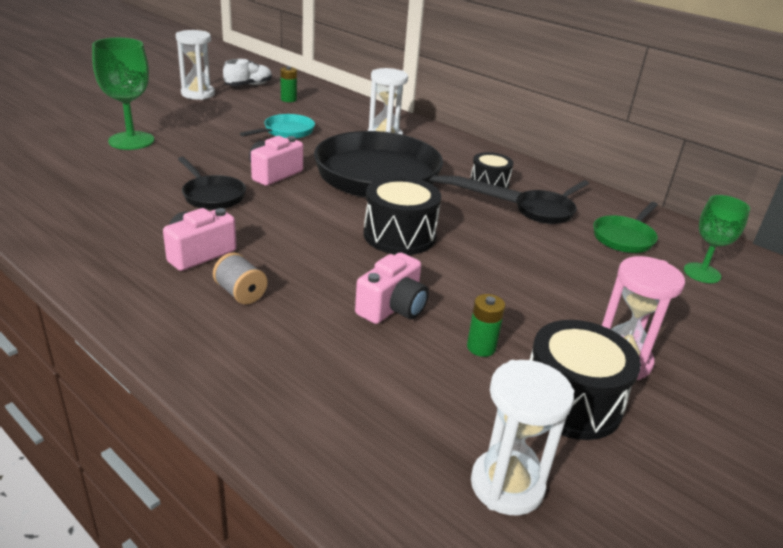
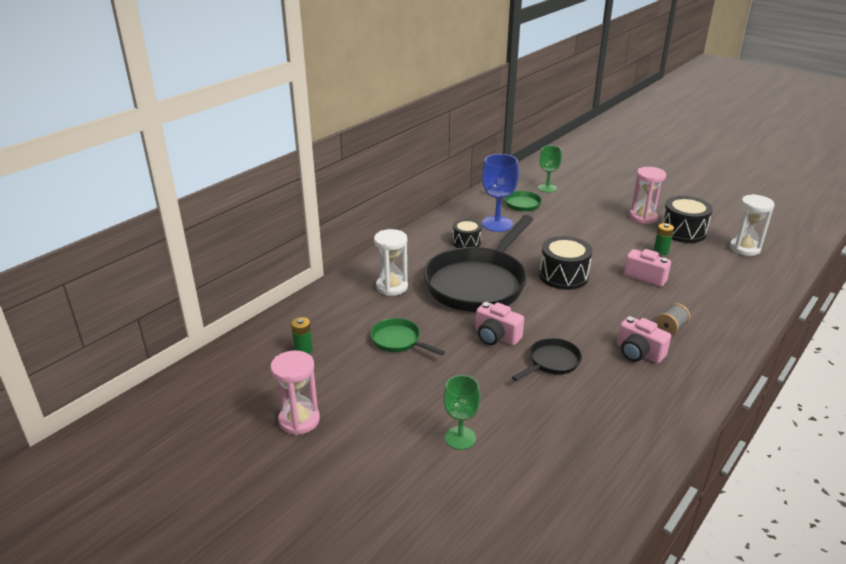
camera: 90 degrees left, 0 degrees up
(131, 141) = (460, 438): green goblet -> green goblet, size x0.66
(198, 94) = (299, 420): white hourglass -> pink hourglass
(248, 85) = (259, 385): white shoe -> none
(286, 132) = (399, 341): turquoise pan -> green pan
(547, 210) = (497, 224): black pan -> blue goblet

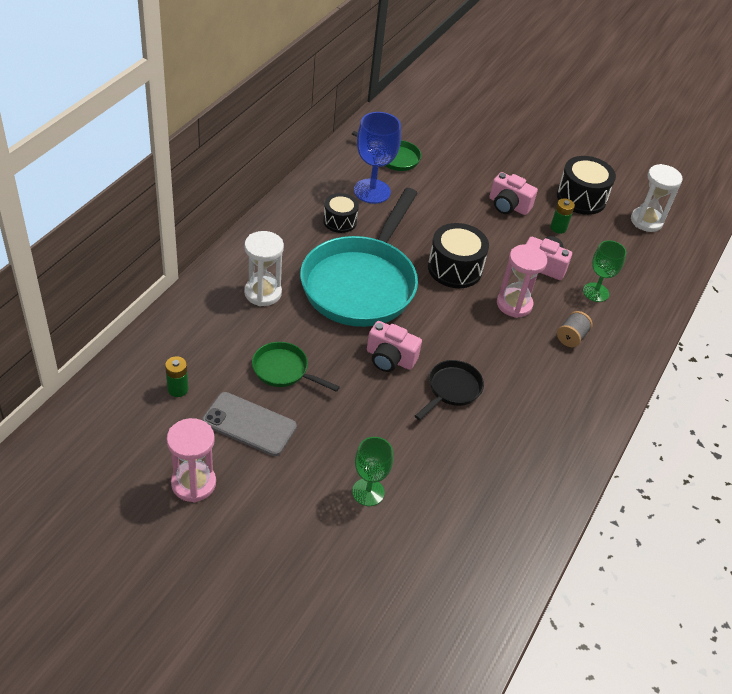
camera: 15 degrees left, 15 degrees up
(359, 378) = (249, 424): none -> grey phone
(478, 283) = (361, 283): black pan -> turquoise pan
(547, 188) = (425, 131): green goblet -> green goblet (595, 292)
(638, 353) = (540, 371): pink camera -> pink camera (508, 205)
(643, 217) = (537, 177): pink hourglass -> pink hourglass (514, 304)

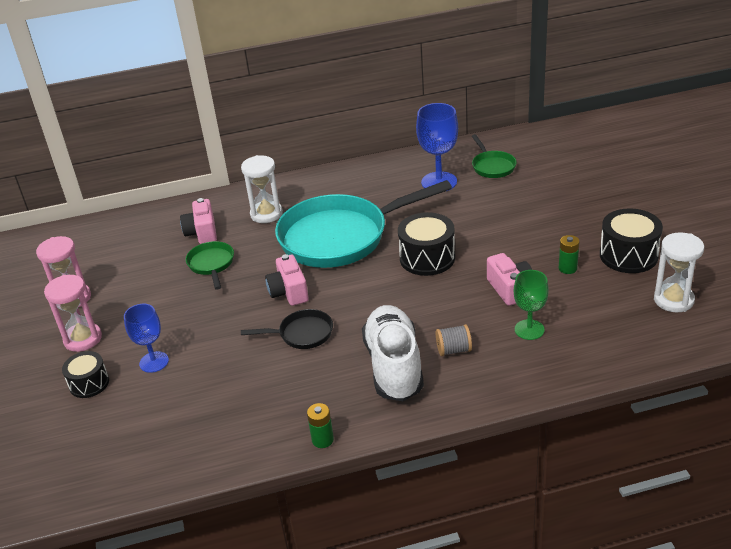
camera: 55 degrees right, 10 degrees down
(178, 389) = (139, 244): green battery -> green battery (322, 440)
(249, 424) = (147, 284): grey phone -> none
(340, 221) = (384, 192): black drum -> black drum (89, 383)
(368, 492) = (154, 362): green goblet -> blue goblet
(508, 205) = (544, 234): pink camera -> pink camera (202, 232)
(514, 304) = (439, 304): pink hourglass -> pink hourglass (83, 339)
(551, 375) = (394, 366): none -> white shoe

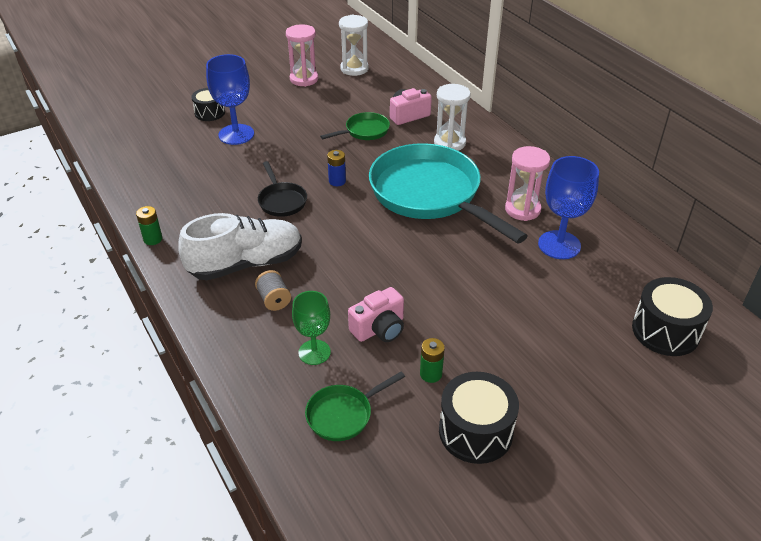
camera: 70 degrees right, 5 degrees up
(83, 339) = (258, 96): pink hourglass -> pink hourglass (522, 209)
(154, 362) = (236, 134): blue goblet -> blue goblet, size x1.51
(289, 292) = (337, 181): pink camera -> blue battery
(427, 258) = (414, 258): black drum -> black drum (665, 331)
(492, 166) = (615, 283): green pan -> green pan (343, 414)
(673, 300) = (396, 483): white hourglass -> white hourglass (354, 69)

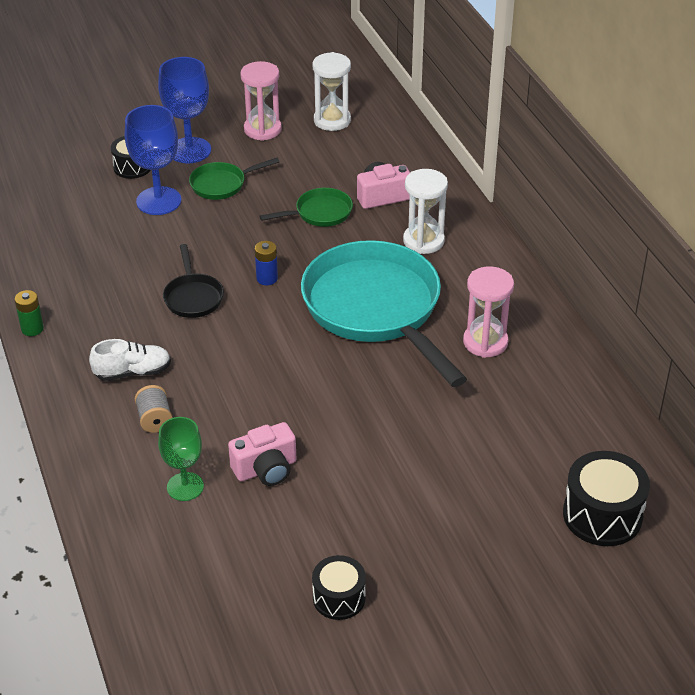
camera: 10 degrees right, 0 degrees up
(246, 264) = (133, 372): white shoe -> white shoe, size x0.56
(343, 414) = (199, 559): green pan -> green pan (222, 184)
(431, 374) = (309, 528): green battery -> none
(475, 431) = (339, 598): black drum -> black drum, size x0.63
(559, 245) = (514, 393): blue goblet -> blue goblet (189, 150)

